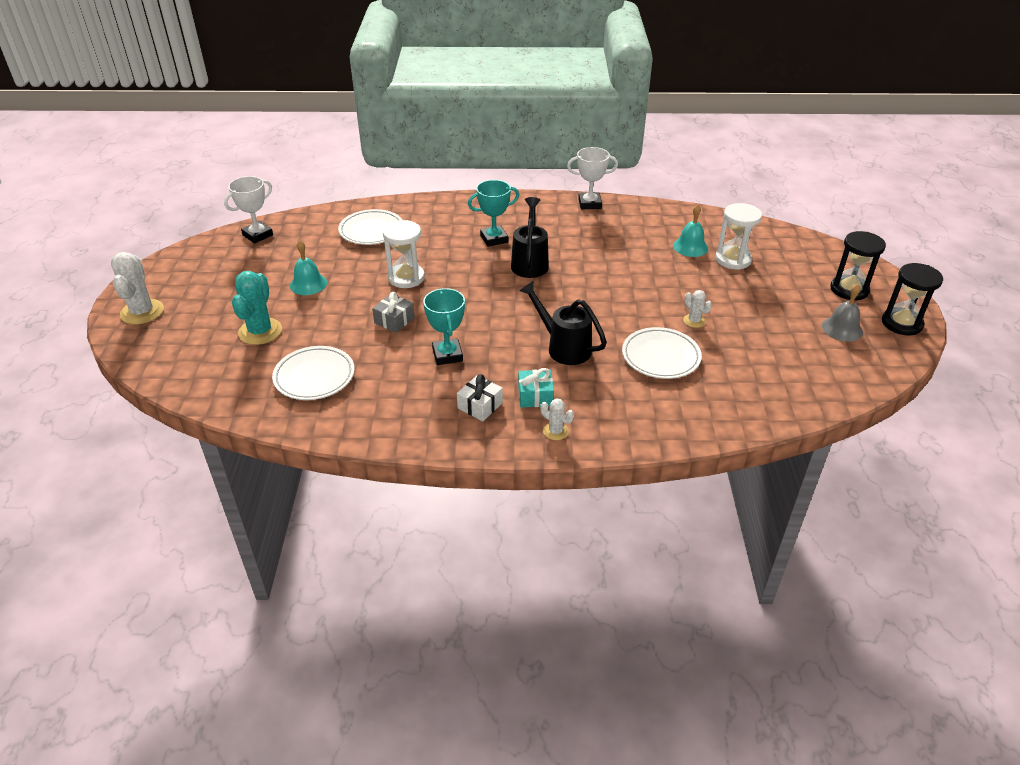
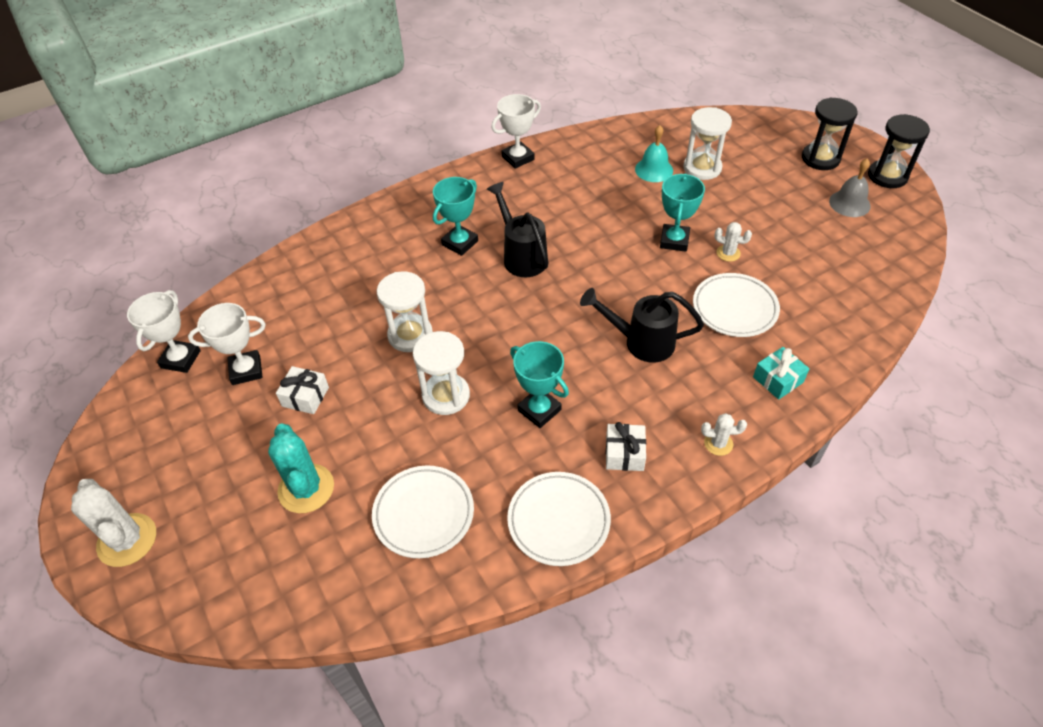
camera: 30 degrees left, 10 degrees up
(288, 256) = (246, 370): none -> white trophy
(308, 284) = (305, 396): turquoise bell -> white gift
(371, 231) = (316, 292): white plate -> white plate (558, 521)
(394, 320) = (446, 396): grey gift -> white hourglass
(535, 396) = (665, 413): turquoise gift -> turquoise gift (778, 380)
(658, 297) = (674, 241): none -> turquoise trophy

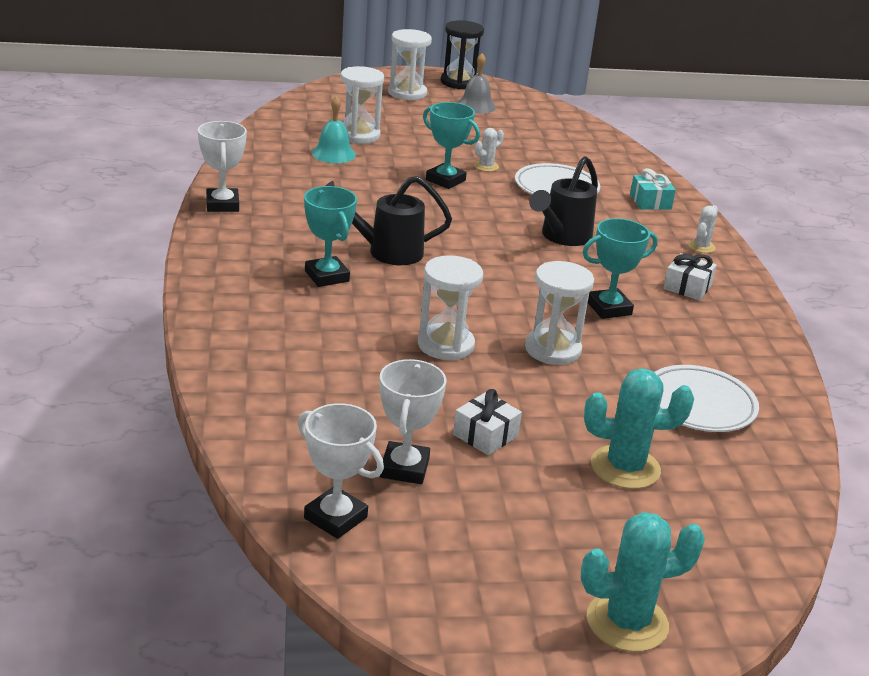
camera: 70 degrees left, 20 degrees down
(127, 540) = (627, 622): white cactus -> turquoise cactus
(558, 521) = (744, 339): white plate -> none
(820, 158) = (407, 93): black hourglass -> white hourglass

